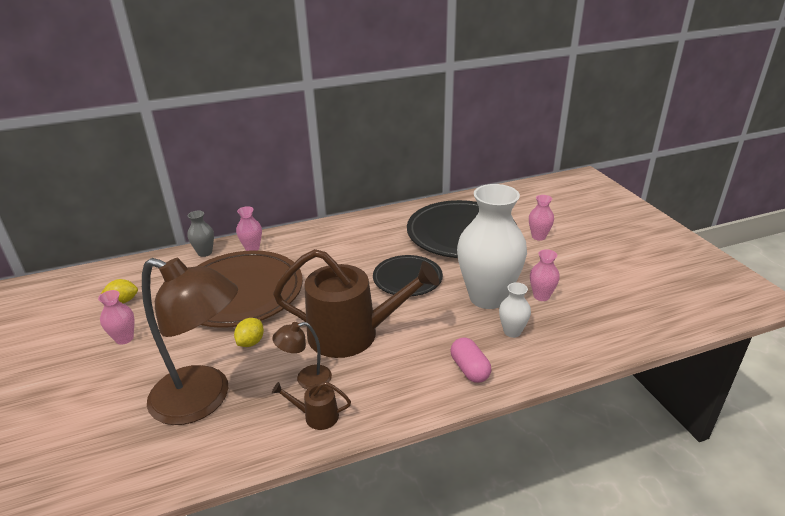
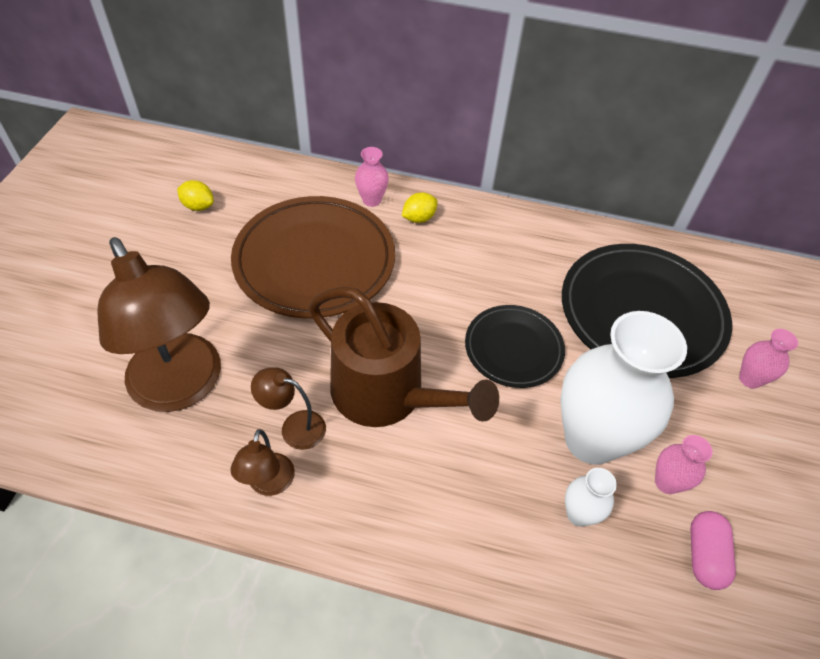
camera: 30 degrees right, 20 degrees up
(124, 338) = (167, 259): pink vase -> none
(205, 253) = (319, 180): grey vase -> none
(251, 342) = (276, 339): yellow lemon -> yellow lemon (419, 218)
(317, 416) = (269, 484): brown watering can -> brown lamp
(469, 369) = (479, 535): pink capsule -> pink capsule (704, 555)

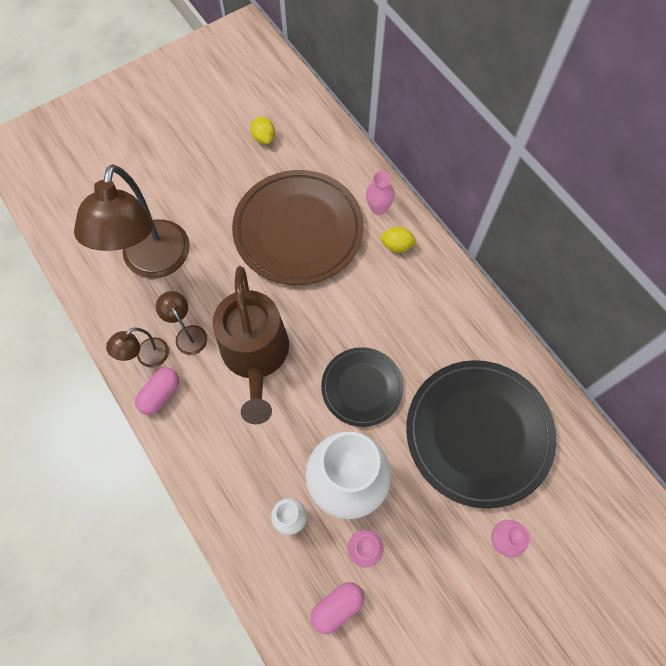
camera: 45 degrees right, 15 degrees up
(323, 509) = (160, 394): none -> pink capsule

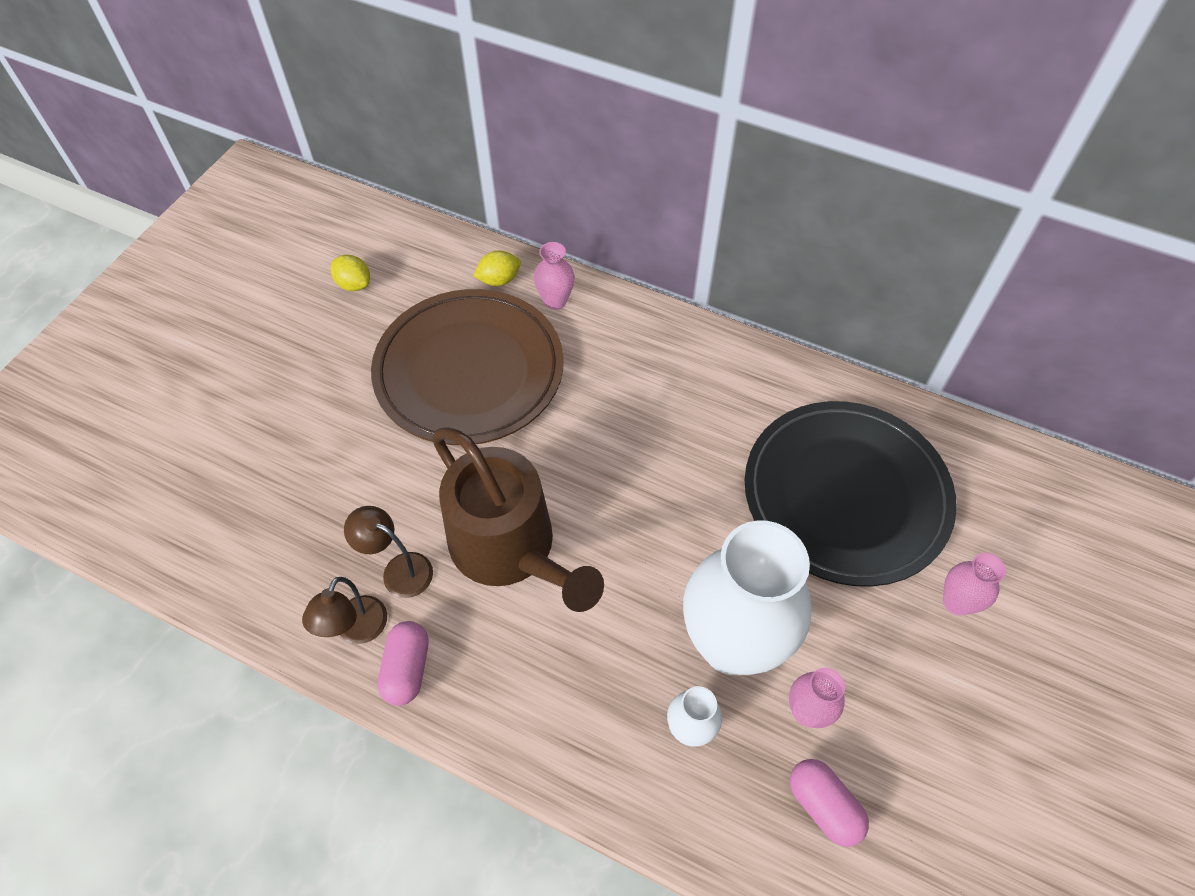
camera: 30 degrees left, 10 degrees down
(153, 263) = (290, 504): brown lamp -> none
(337, 607) = (823, 806): pink capsule -> pink capsule turned 60 degrees counterclockwise
(362, 387) = (673, 516): black plate -> none
(397, 245) = (605, 332): yellow lemon -> yellow lemon (499, 280)

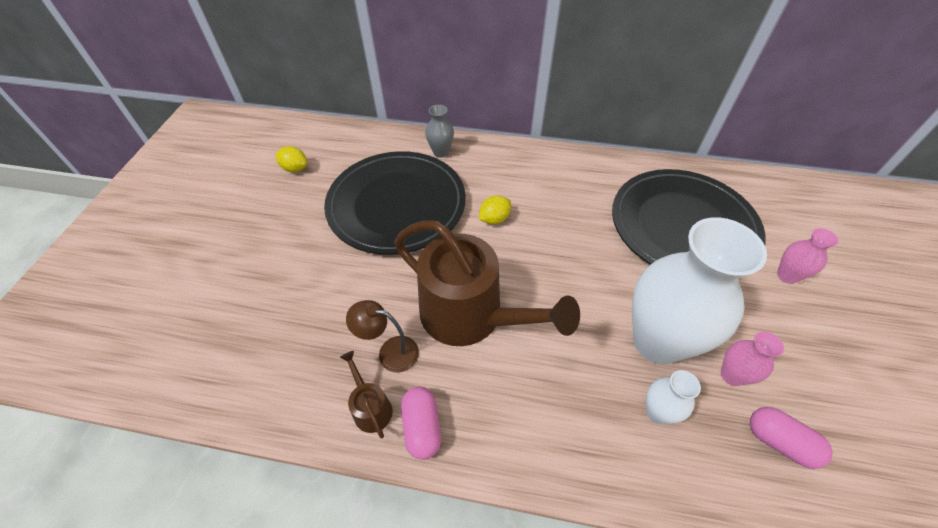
camera: 15 degrees left, 5 degrees down
(357, 630) = (371, 407): brown lamp -> brown watering can
(469, 371) = (397, 205): brown plate -> black plate
(499, 280) = (397, 147): yellow lemon -> yellow lemon (494, 219)
(555, 301) = (441, 152): pink vase -> grey vase

